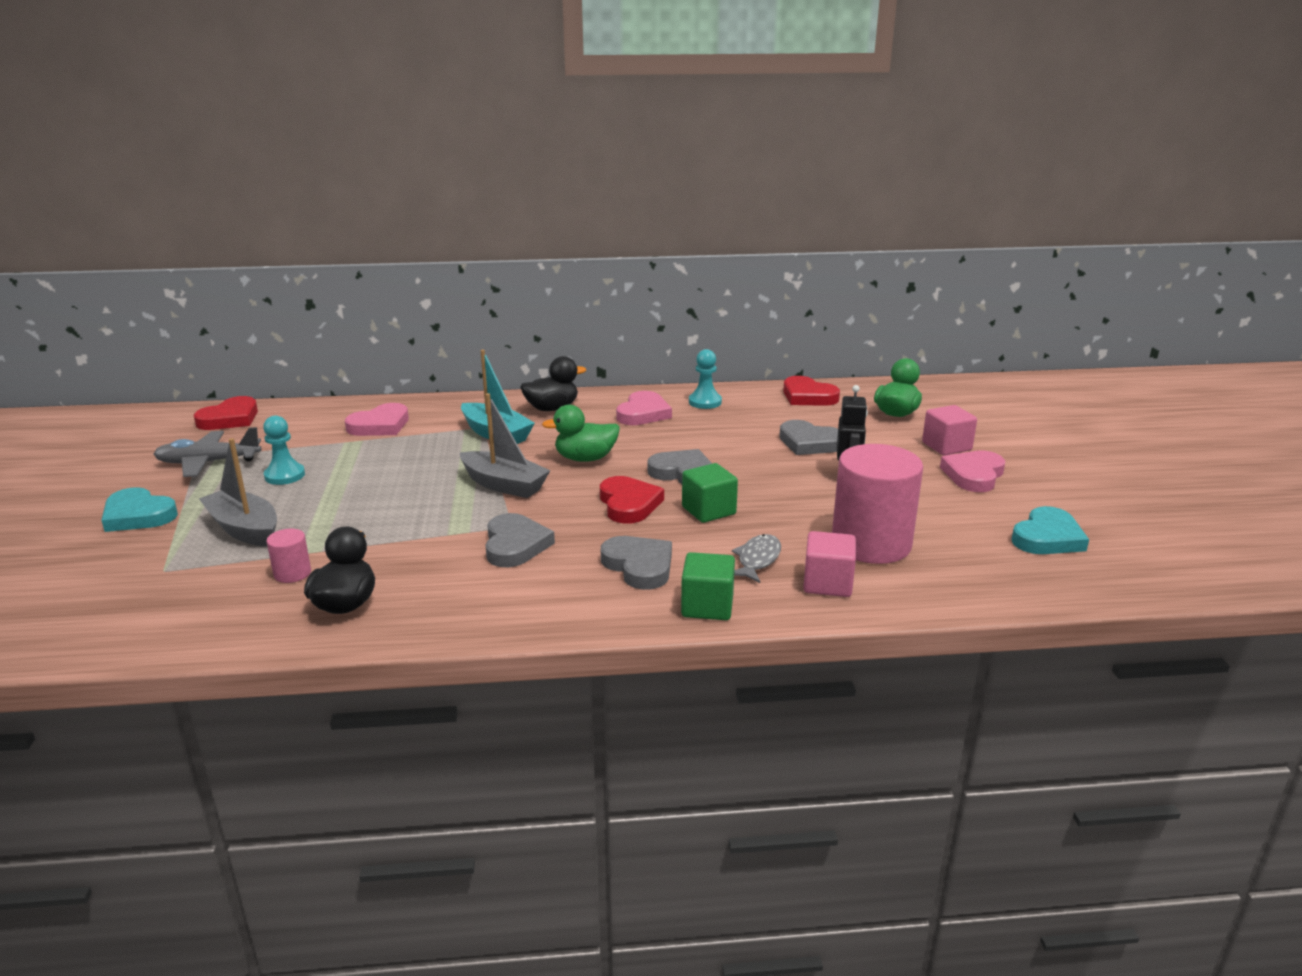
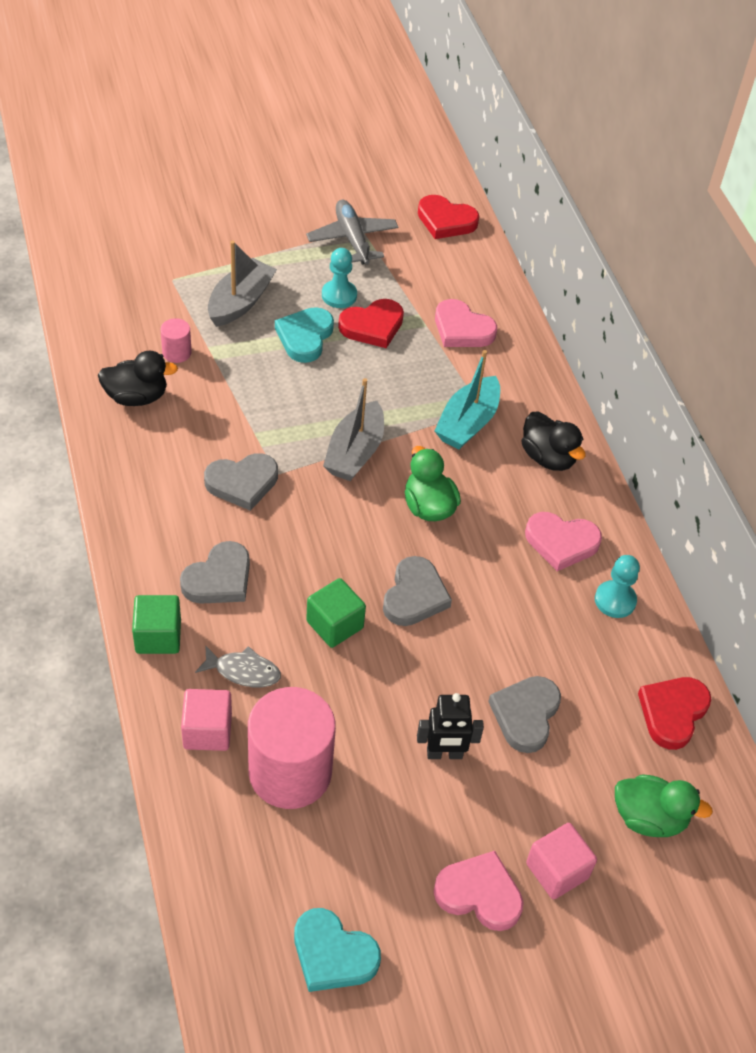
camera: 75 degrees right, 25 degrees up
(138, 515) = (251, 233): turquoise heart -> turquoise heart (305, 337)
(629, 504) = (335, 556): red heart -> red heart (372, 326)

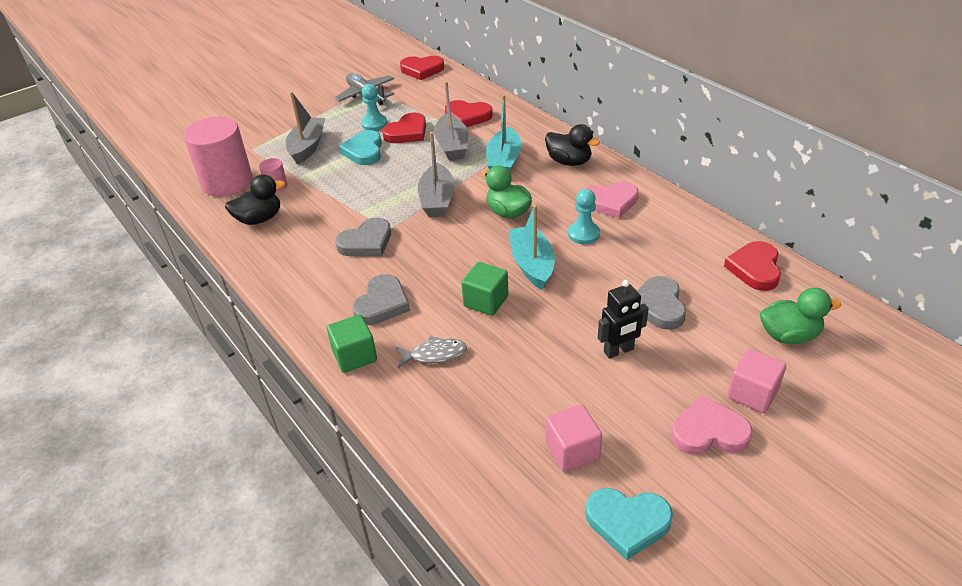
camera: 15 degrees left, 10 degrees down
(207, 731) = (430, 404): pink cube -> pink cube (572, 450)
(290, 772) = (511, 407): pink cylinder -> pink cylinder (227, 182)
(414, 596) = (532, 264): grey heart -> turquoise boat
(417, 371) = (452, 146): none -> grey boat
(462, 329) = (468, 116): pink heart -> red heart
(615, 600) = (669, 221): turquoise pawn -> turquoise pawn (583, 234)

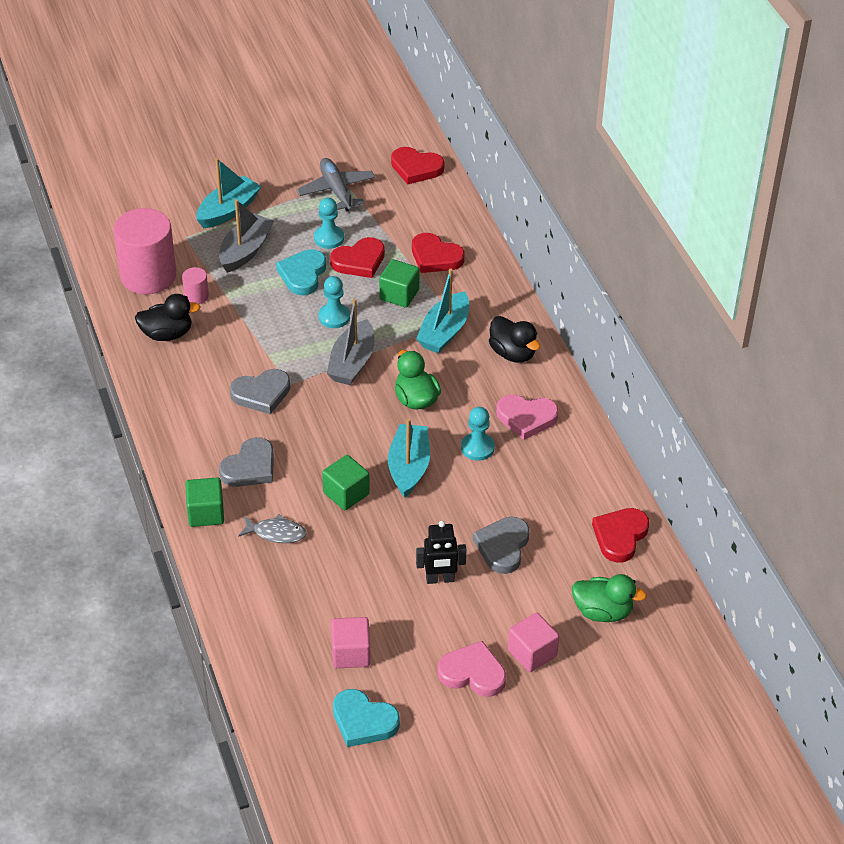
camera: 15 degrees right, 5 degrees up
(282, 125) = (228, 211): none -> turquoise boat
(405, 172) = (334, 317): none -> turquoise pawn
(452, 146) = (399, 294): grey boat -> green cube

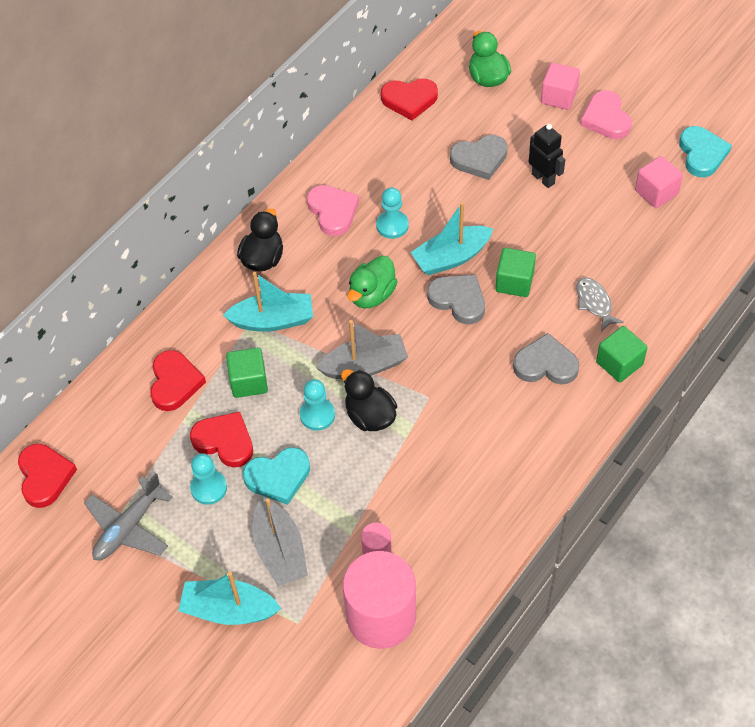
camera: 120 degrees left, 10 degrees up
(167, 334) = (446, 539): black duck -> black duck (370, 416)
(245, 251) = (280, 551): grey boat -> grey boat turned 105 degrees counterclockwise
(261, 394) = (457, 410): grey heart -> grey heart (458, 300)

